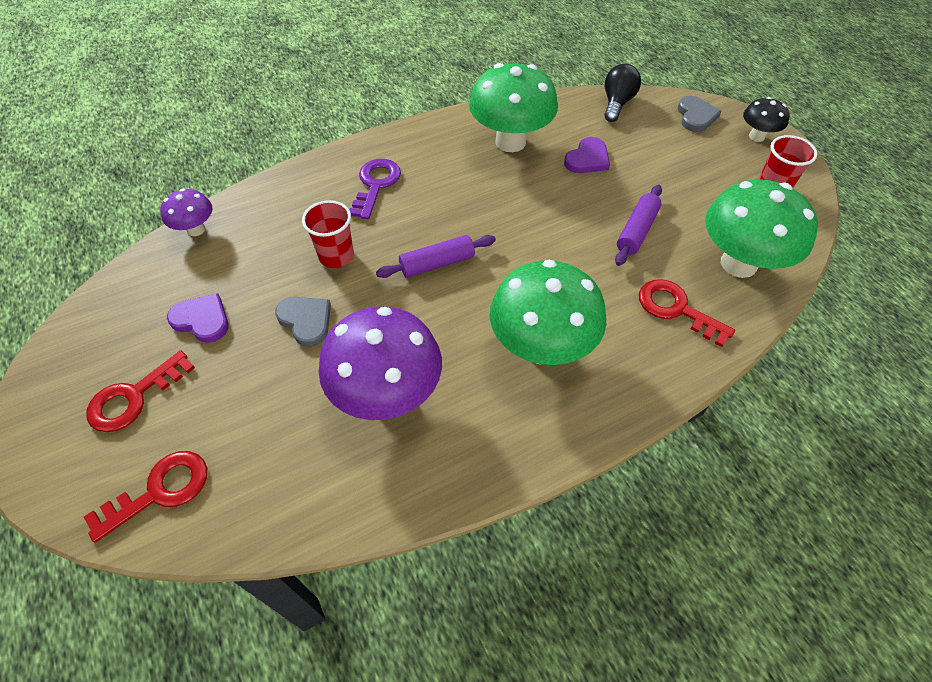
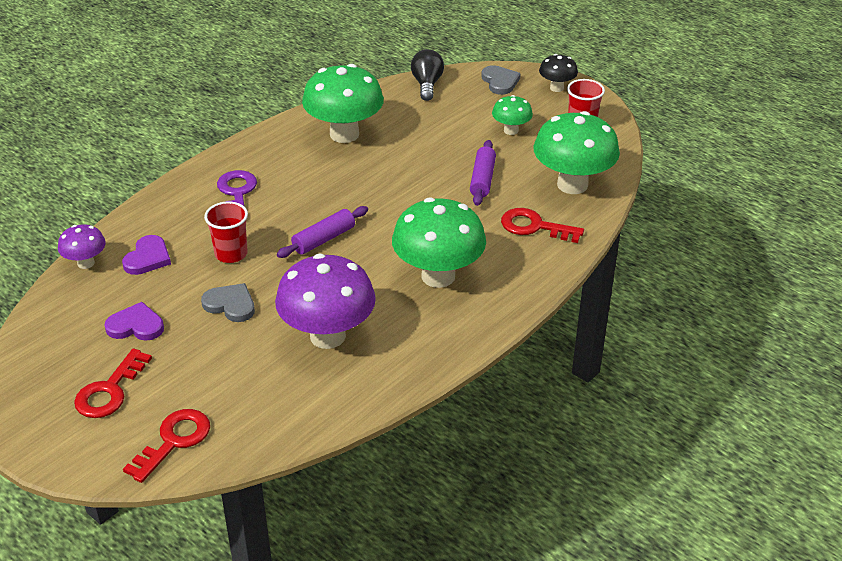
camera: 20 degrees left, 15 degrees down
(587, 159) = (419, 134): purple heart -> purple heart (148, 258)
(689, 177) = (511, 130): none -> green mushroom

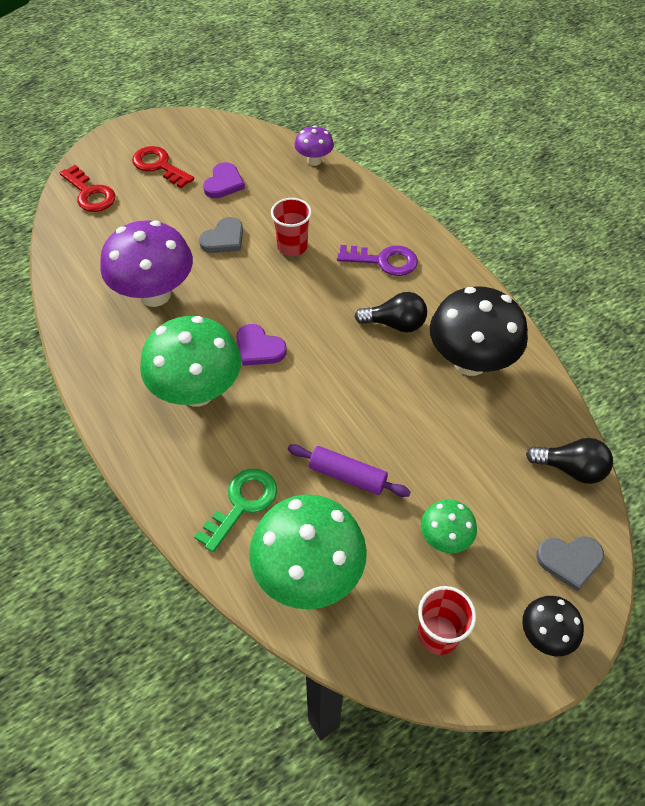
camera: 105 degrees right, 15 degrees up
(148, 258) = (307, 195): purple heart -> purple heart (259, 348)
(316, 176) = (395, 324): none -> black light bulb
(324, 239) = (289, 313): purple rolling pin -> none
(344, 134) = (470, 362): green mushroom -> black mushroom
(534, 226) = (242, 503): red key -> green key

